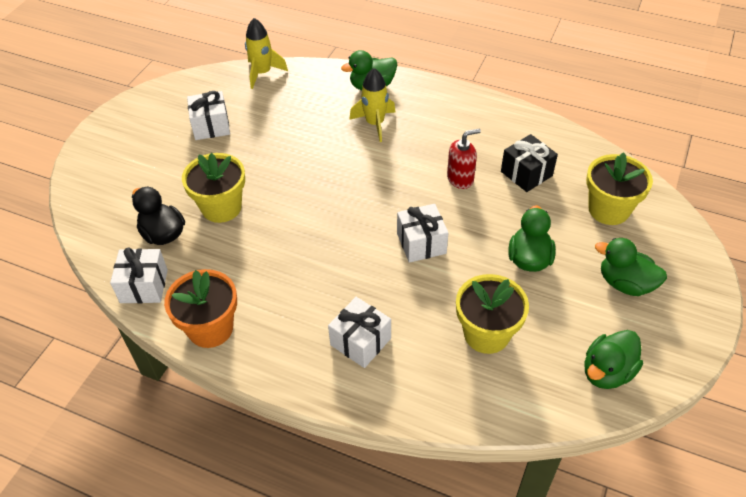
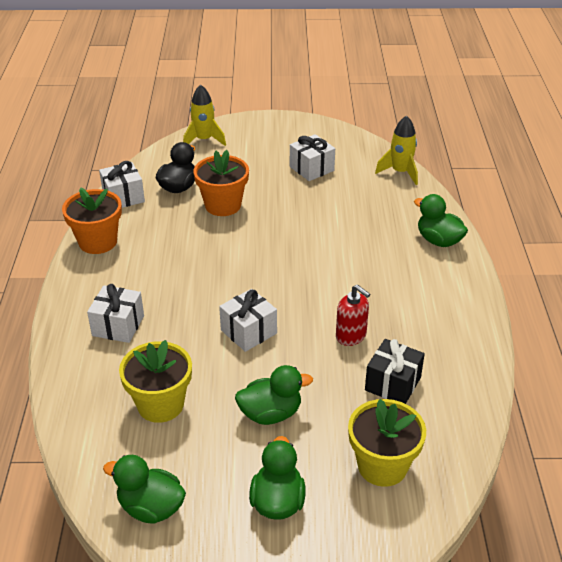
camera: 65 degrees right, 10 degrees down
(221, 207) = (223, 205): yellow flower pot -> orange flower pot
(375, 124) = (386, 258): yellow rocket -> yellow rocket (204, 140)

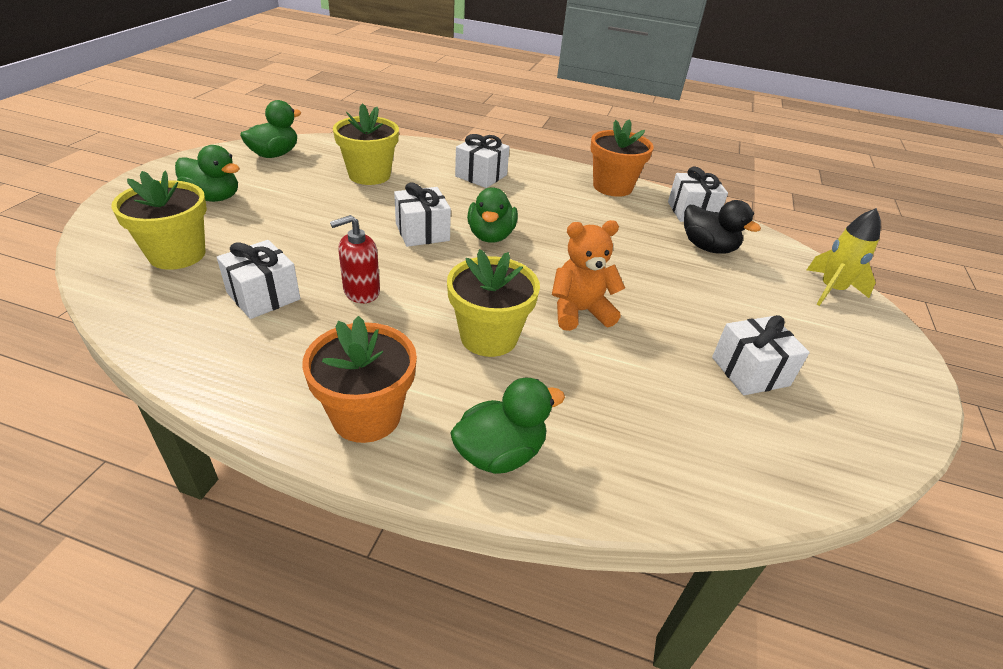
camera: 105 degrees right, 0 degrees up
(223, 205) = (661, 269): orange flower pot -> orange flower pot (366, 416)
(271, 414) = (305, 217): green duck -> green duck (491, 236)
(300, 233) = (580, 312): none -> orange teddy bear
(354, 264) = (489, 337): none -> yellow flower pot
(393, 384) = (263, 296): black gift -> white gift
(400, 172) = (733, 487): yellow rocket -> none

